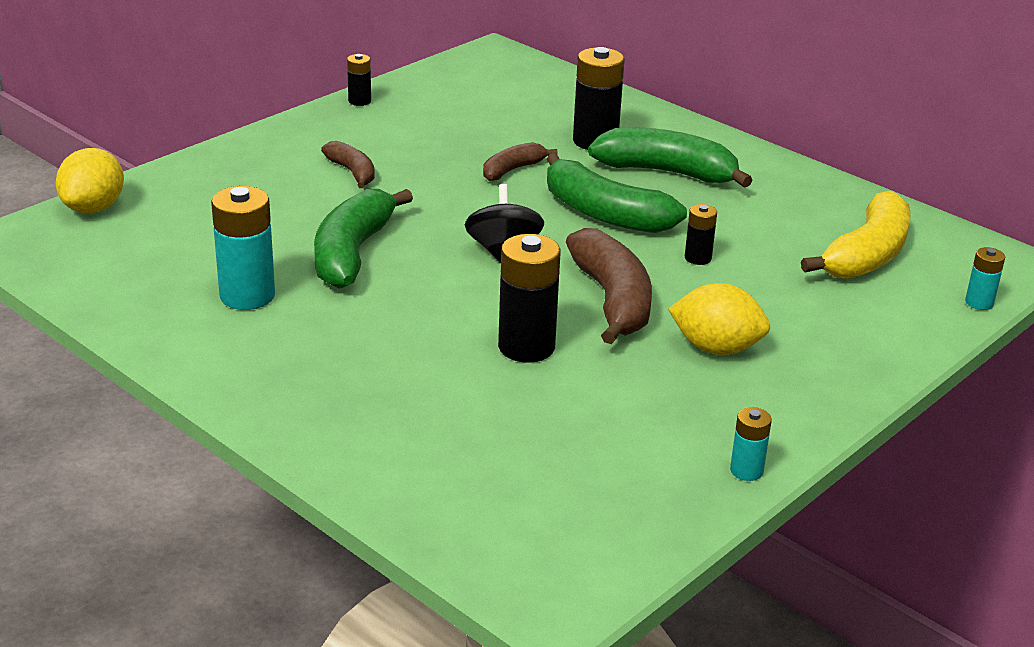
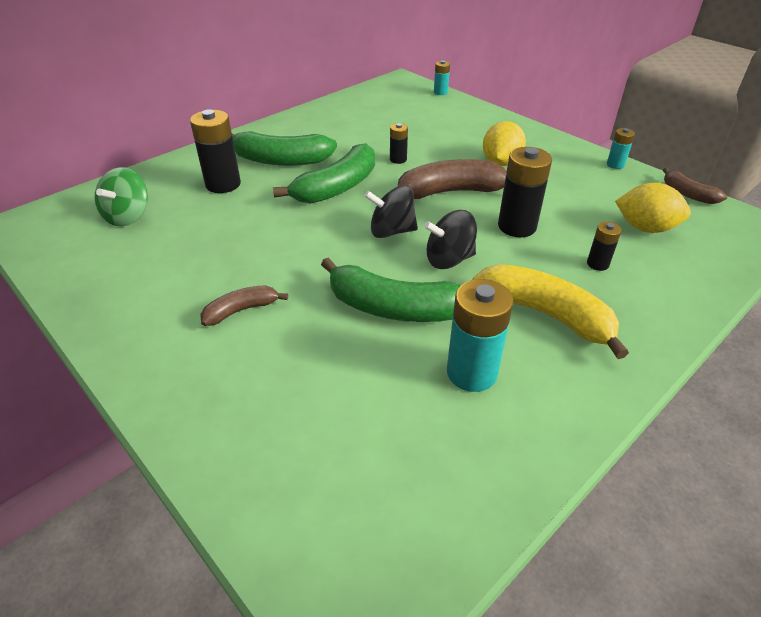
camera: 85 degrees left, 10 degrees up
(94, 208) = (281, 535): yellow lemon -> yellow lemon (645, 228)
(359, 101) = (83, 308): black battery -> black battery (597, 264)
(444, 290) = (449, 259): none -> black spinning top
(512, 170) = (260, 222): brown banana -> brown banana (687, 194)
(515, 99) = (128, 216): none -> green spinning top
(667, 172) = (281, 160): green banana -> green banana turned 105 degrees counterclockwise
(867, 255) = (393, 112): yellow banana -> yellow banana (546, 314)

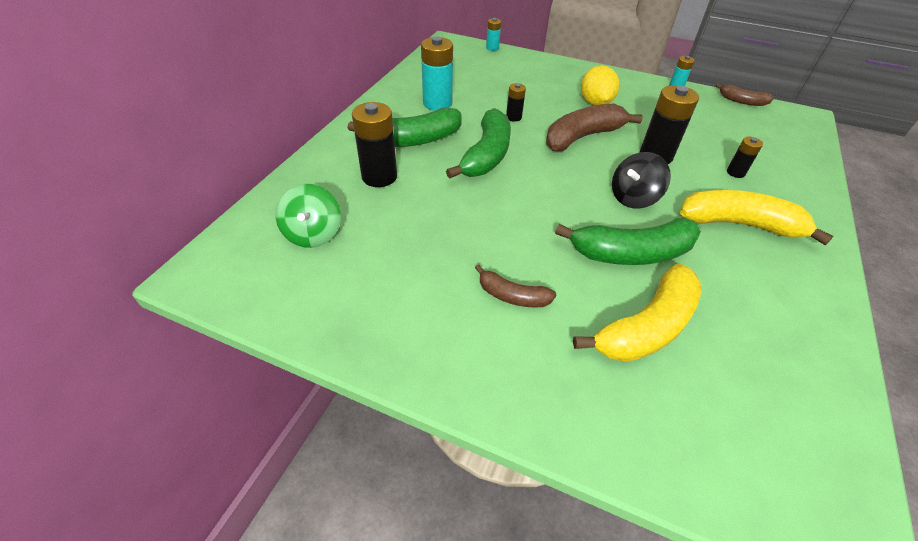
camera: 25 degrees left, 5 degrees up
(241, 310) = (512, 296): brown banana -> brown banana turned 105 degrees counterclockwise
(340, 375) = (646, 327): none -> yellow banana
(391, 231) = (568, 185): black spinning top -> none
(471, 372) = (735, 289): turquoise battery -> turquoise battery (437, 103)
(645, 228) = (739, 135): yellow lemon -> none

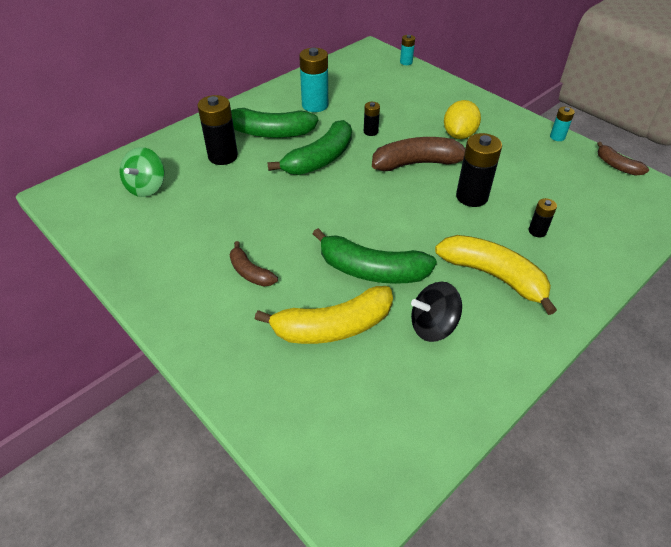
camera: 25 degrees right, 0 degrees up
(633, 198) = (415, 227): black spinning top -> black spinning top (433, 326)

